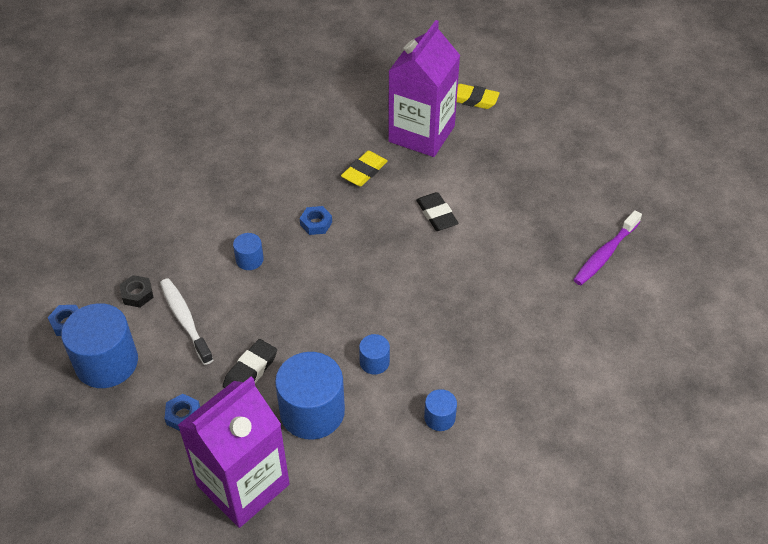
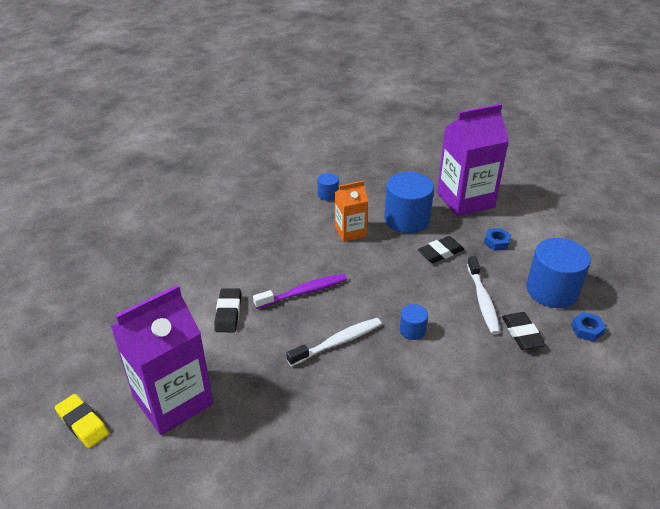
camera: 155 degrees left, 10 degrees down
(137, 294) = (521, 334): black nut -> black eraser
(316, 223) = (338, 342): blue nut -> white toothbrush
(364, 172) = (261, 378): yellow eraser -> none
(374, 362) = (350, 232): blue cylinder -> orange carton
(605, 254) = (133, 242): purple toothbrush -> purple toothbrush (304, 292)

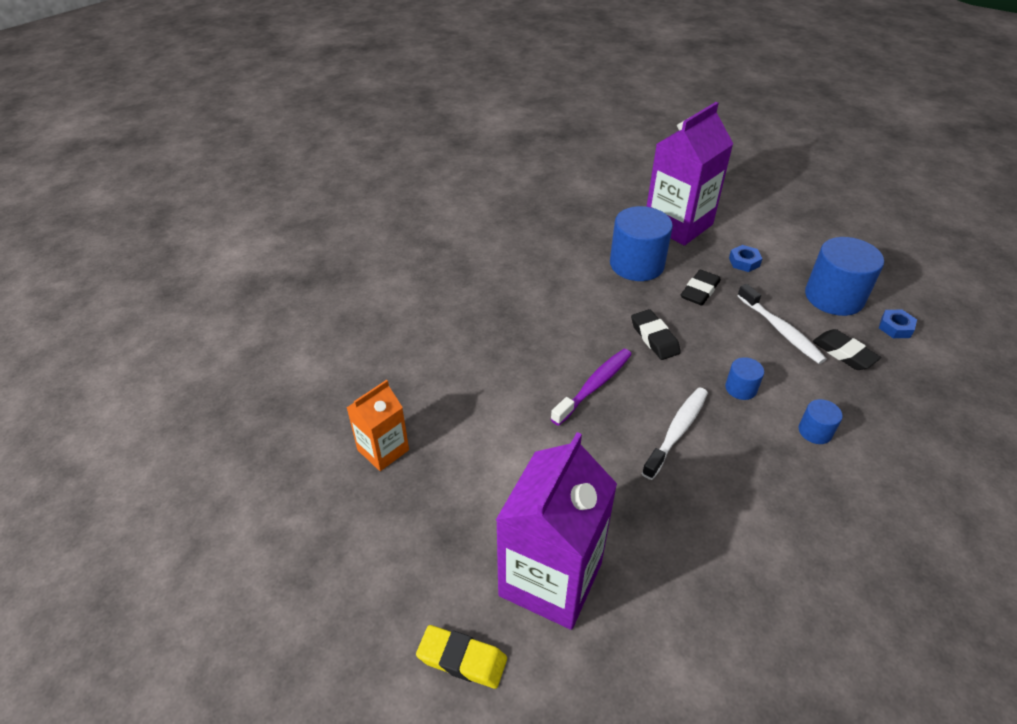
camera: 25 degrees left, 5 degrees up
(228, 313) = (529, 443): black eraser -> black eraser (654, 338)
(328, 194) = (529, 261): blue cylinder -> blue cylinder (815, 431)
(350, 232) = (588, 297): orange carton -> orange carton (383, 450)

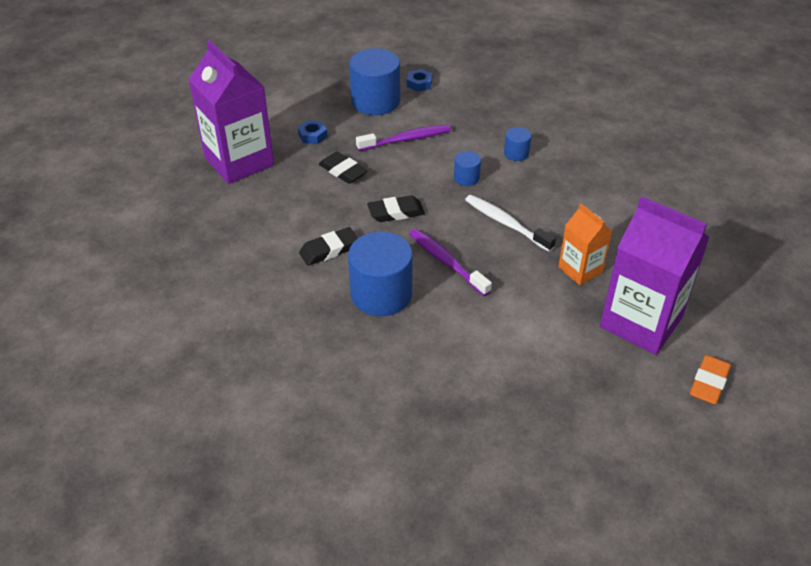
camera: 80 degrees left, 0 degrees up
(383, 450) = (501, 423): orange carton -> orange carton (580, 270)
(462, 659) = (708, 383): yellow eraser -> orange eraser
(636, 264) = (289, 202): blue cylinder -> blue cylinder (381, 294)
(781, 330) = (406, 139): white toothbrush -> purple toothbrush
(844, 353) = (440, 116): black eraser -> black eraser (329, 250)

